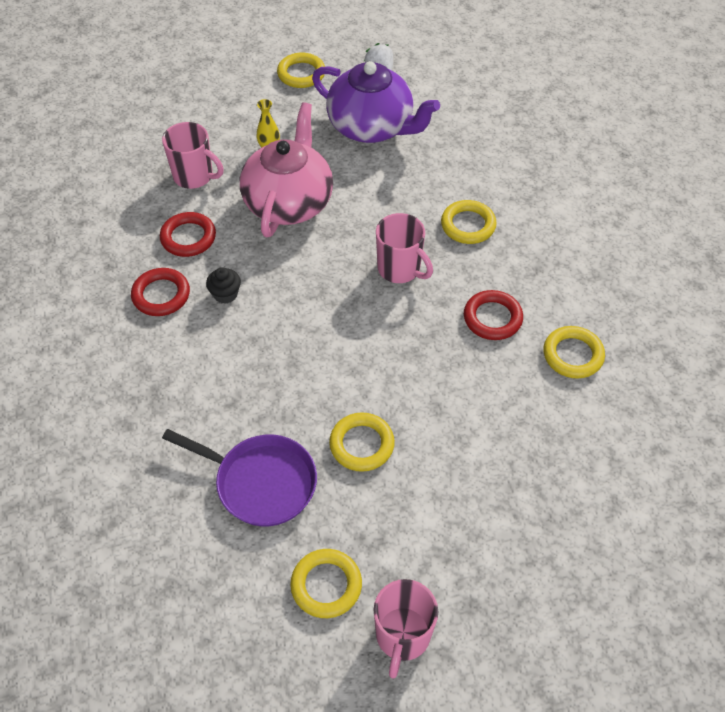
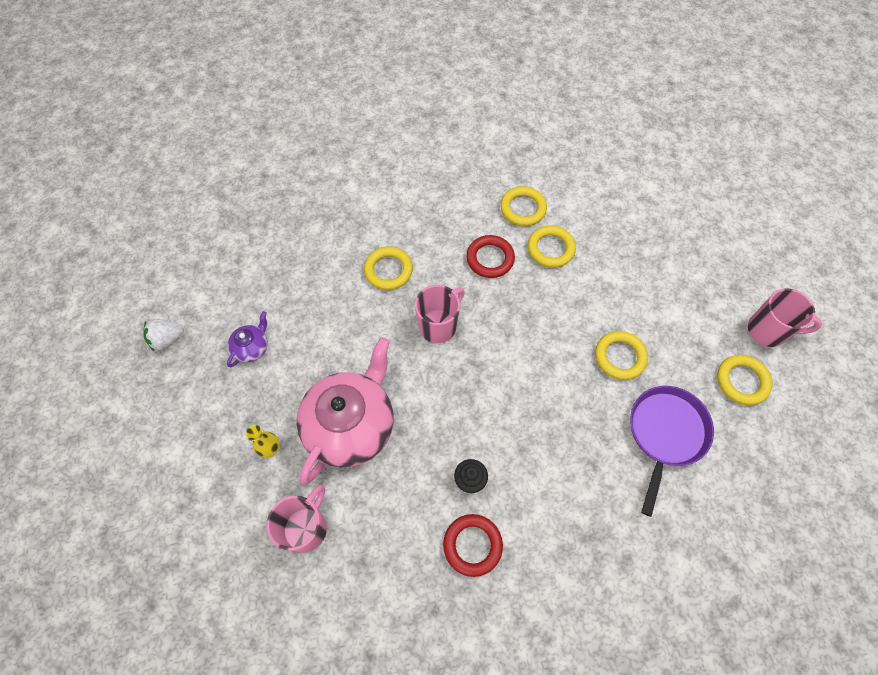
camera: 90 degrees left, 10 degrees up
(188, 237) = (396, 525): red ring -> none
(289, 202) = (351, 425): pink teapot -> pink teapot turned 105 degrees clockwise
(301, 74) = (155, 420): yellow ring -> yellow ring (550, 249)
(372, 127) = (252, 347): purple teapot -> purple teapot, size x0.44

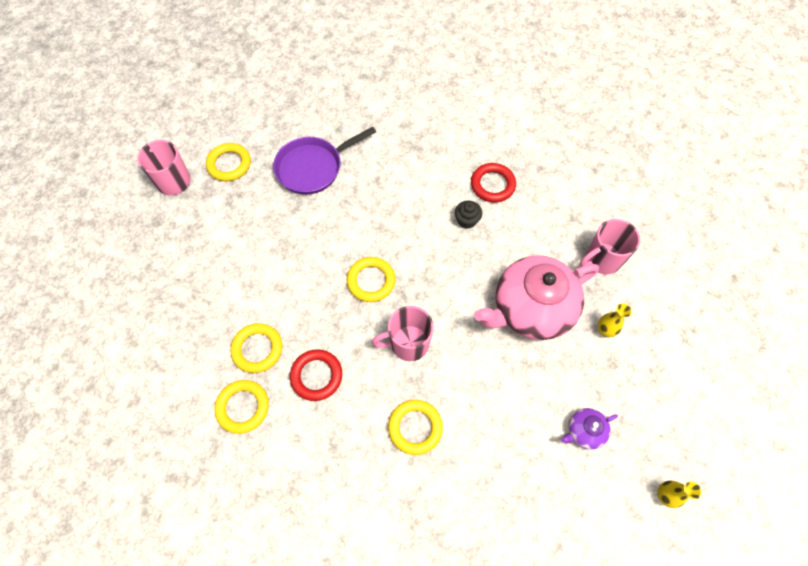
camera: 145 degrees left, 0 degrees up
(167, 339) = (664, 495): white strawberry -> yellow vase
(620, 357) = (292, 230): yellow ring -> yellow ring (371, 281)

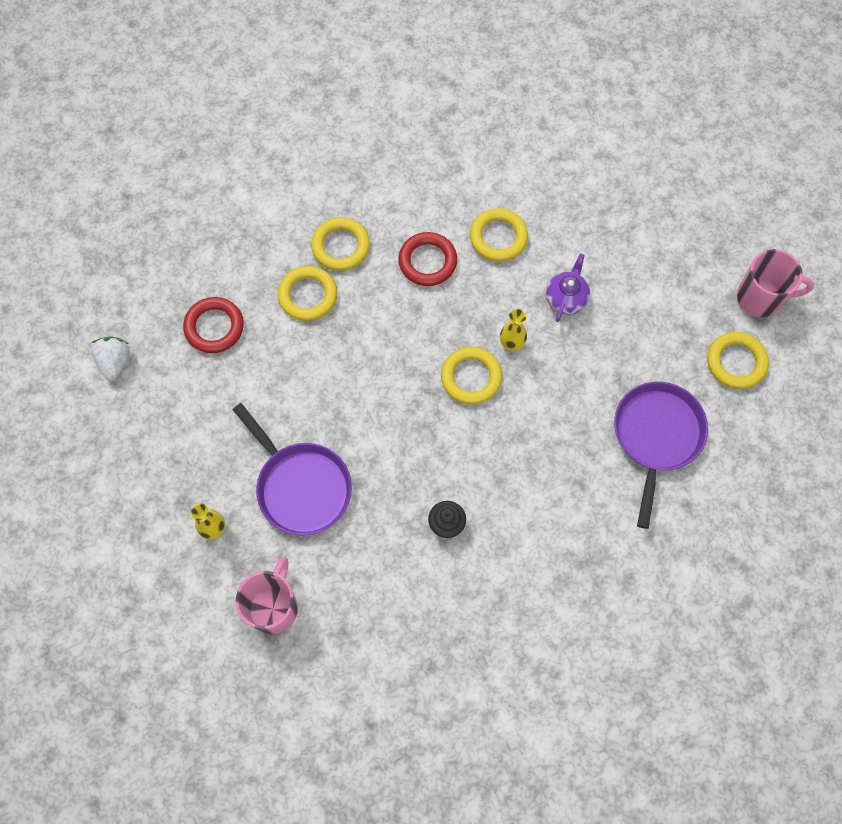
camera: 135 degrees right, 5 degrees up
(243, 407) = (457, 191): yellow ring -> yellow ring (341, 246)
(408, 344) = (380, 354): pink mug -> none
(492, 185) = (461, 593): red ring -> red ring (214, 327)
(531, 309) = (300, 486): pink teapot -> purple pan
(584, 431) = (164, 416): purple teapot -> purple teapot (566, 298)
(591, 506) = (115, 362): none -> white strawberry
(664, 495) = (59, 423): yellow vase -> yellow vase (511, 344)

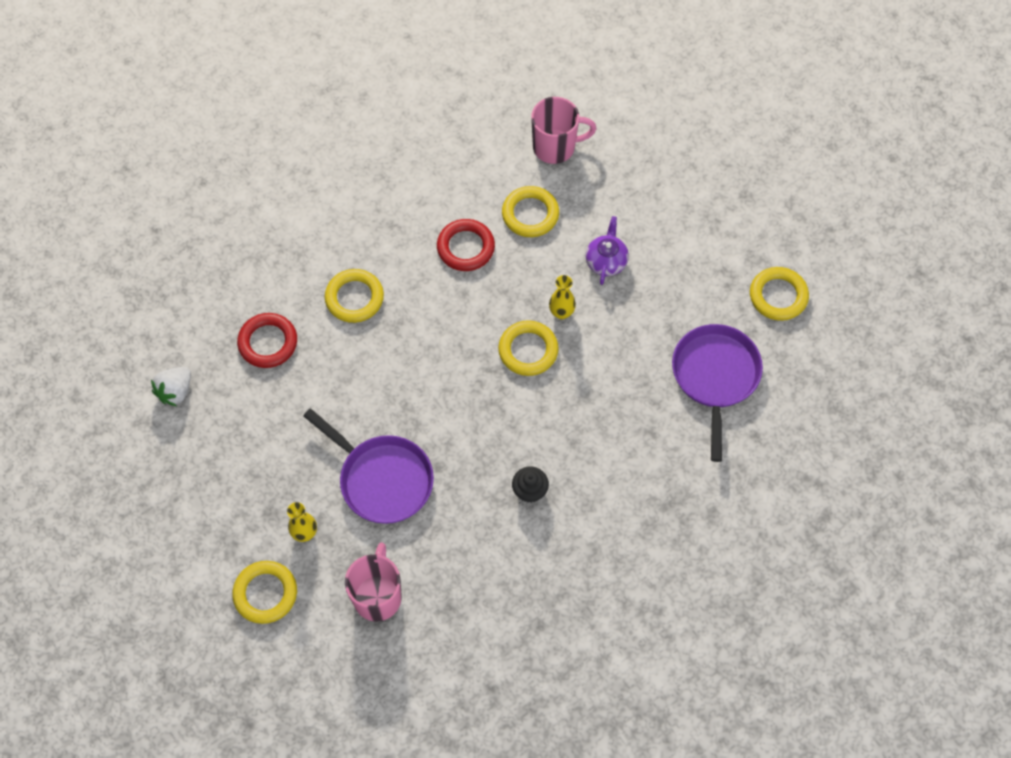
camera: 10 degrees left, 5 degrees down
(115, 362) = (175, 391): white strawberry -> white strawberry turned 135 degrees counterclockwise
(341, 246) = (378, 246): yellow ring -> yellow ring (265, 593)
(760, 298) = (791, 233): pink mug -> pink mug (555, 147)

